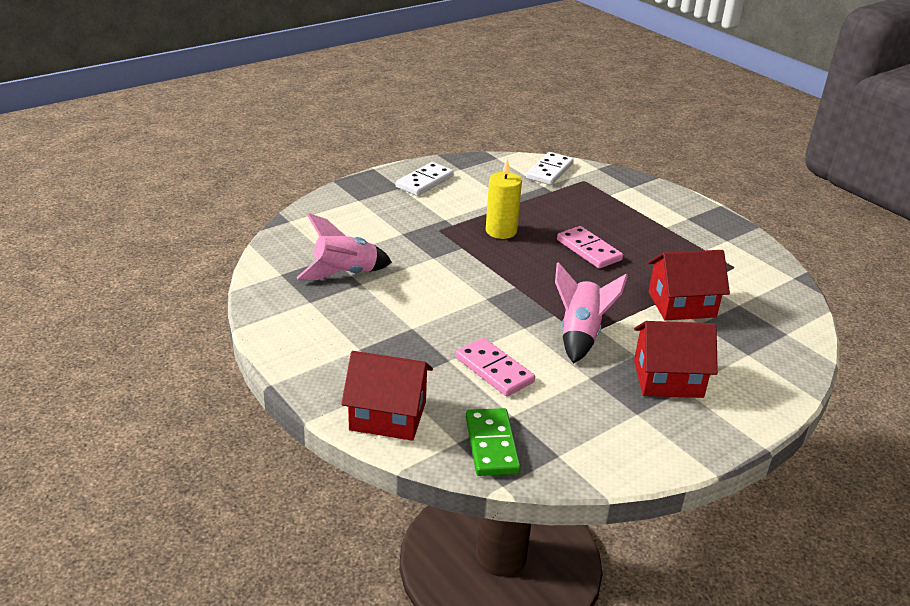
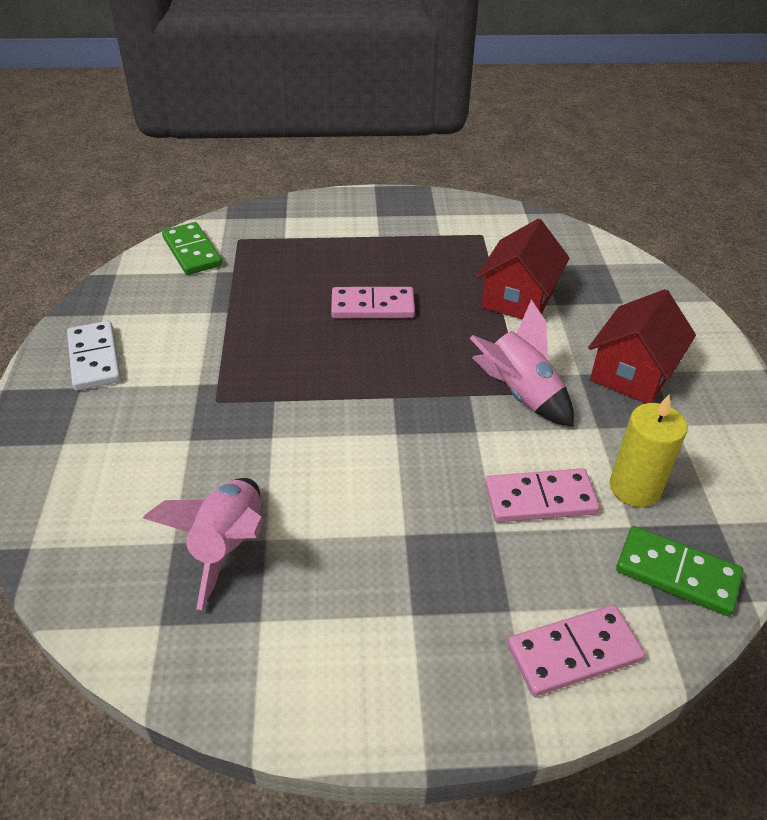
camera: 55 degrees left, 10 degrees up
(387, 416) = (574, 653): red house -> pink domino
(501, 231) = (273, 351): yellow candle -> yellow candle (635, 487)
(549, 171) = (192, 252): white domino -> green domino

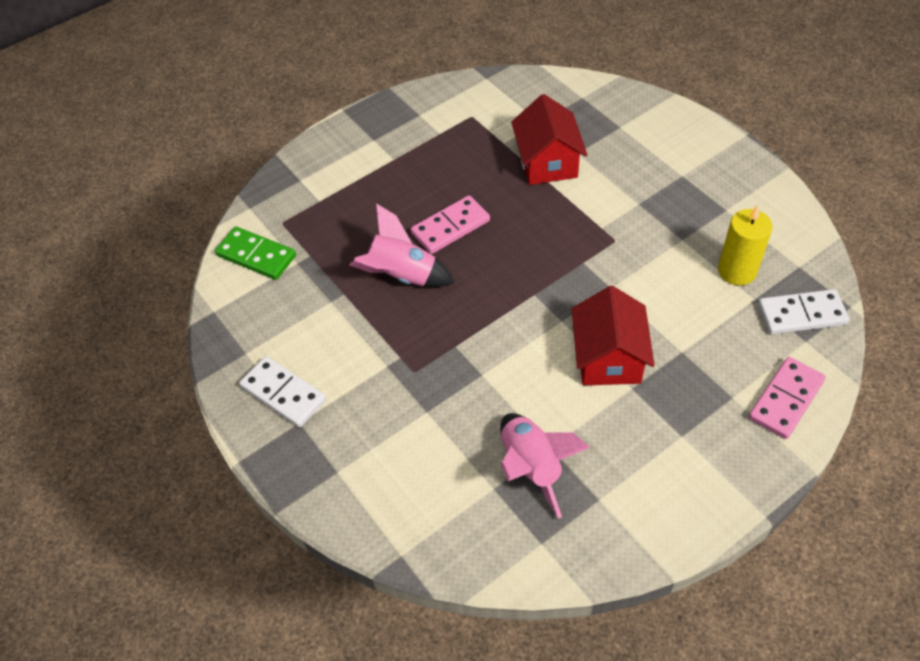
camera: 30 degrees left, 10 degrees up
(520, 394) = (615, 242): pink rocket -> pink rocket (402, 276)
(540, 499) = (689, 313): pink domino -> none
(632, 373) = (671, 184): red house -> red house (608, 358)
(677, 573) = (801, 314): green domino -> white domino

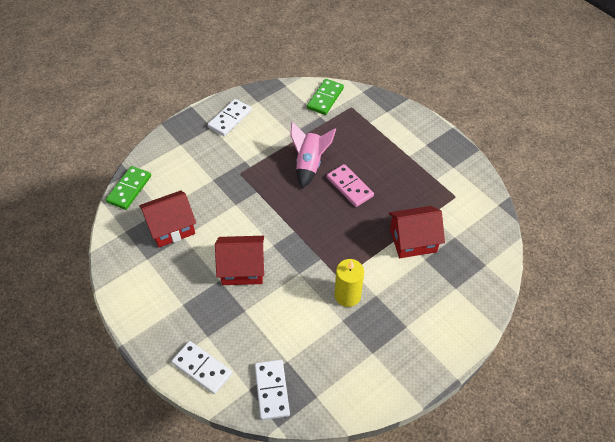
camera: 85 degrees right, 0 degrees up
(442, 549) = (129, 189): none -> green domino
(531, 467) = (171, 227): pink rocket -> red house
(737, 271) = (312, 352): yellow candle -> yellow candle (347, 295)
(786, 400) = (202, 368): pink domino -> white domino

